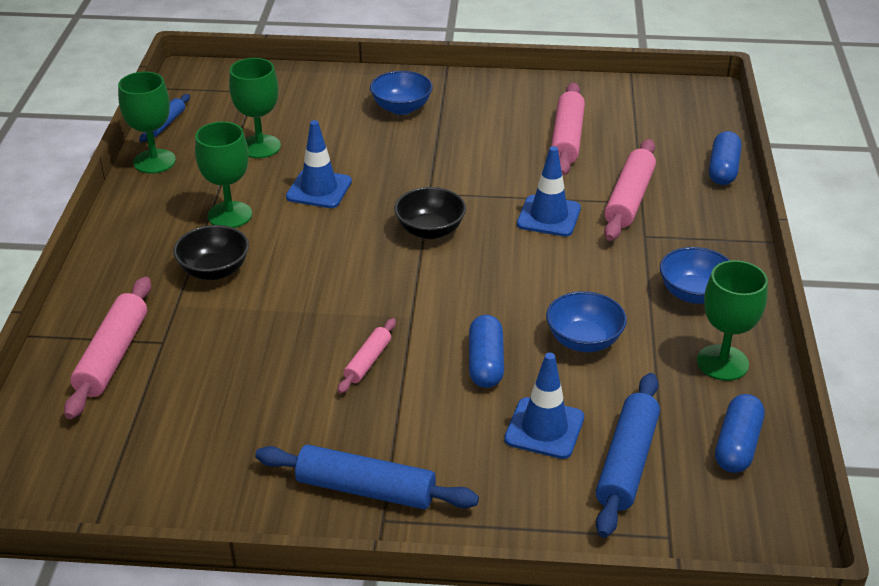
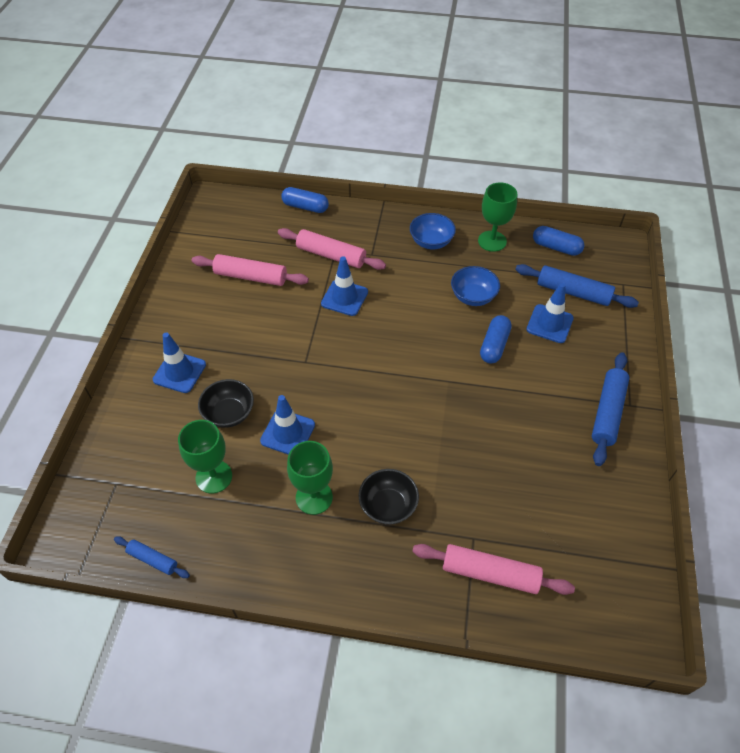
camera: 85 degrees left, 15 degrees up
(154, 161) = (218, 565): green goblet -> none
(368, 361) = (493, 407): pink rolling pin -> none
(401, 108) = (179, 372): blue bowl -> blue traffic cone
(430, 230) = (352, 364): black bowl -> black bowl (229, 413)
(485, 363) = (494, 345): blue capsule -> blue capsule turned 75 degrees counterclockwise

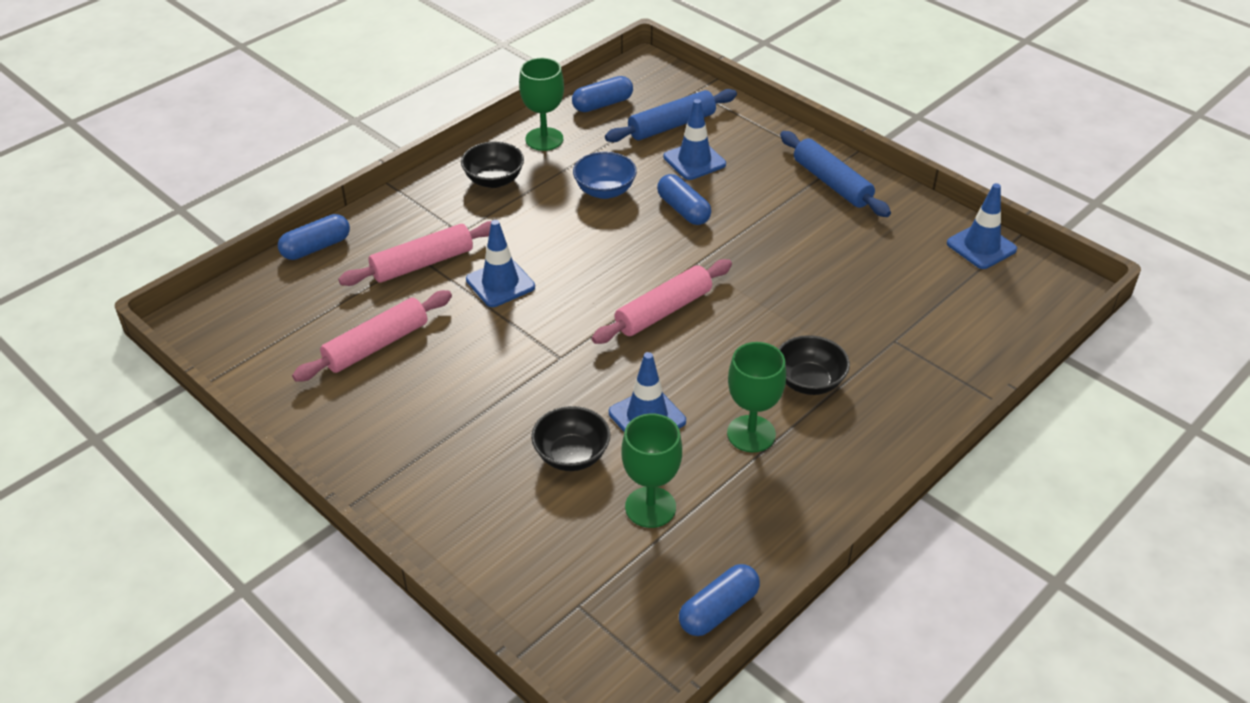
camera: 55 degrees left, 10 degrees down
(153, 559) = (718, 610): blue rolling pin -> blue capsule
(179, 372) = (462, 475): blue traffic cone -> blue traffic cone (981, 246)
(431, 242) = (494, 180): blue bowl -> black bowl
(490, 573) = (940, 348): pink rolling pin -> pink rolling pin (663, 311)

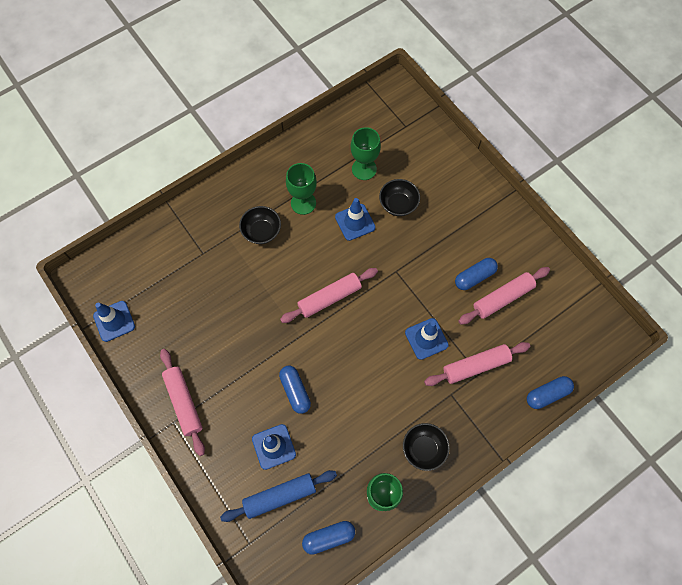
camera: 170 degrees left, 25 degrees up
(605, 191) = (345, 422): blue bowl -> none
(718, 610) = (344, 115): blue capsule -> blue capsule (474, 277)
(832, 183) = (184, 402): blue rolling pin -> pink rolling pin

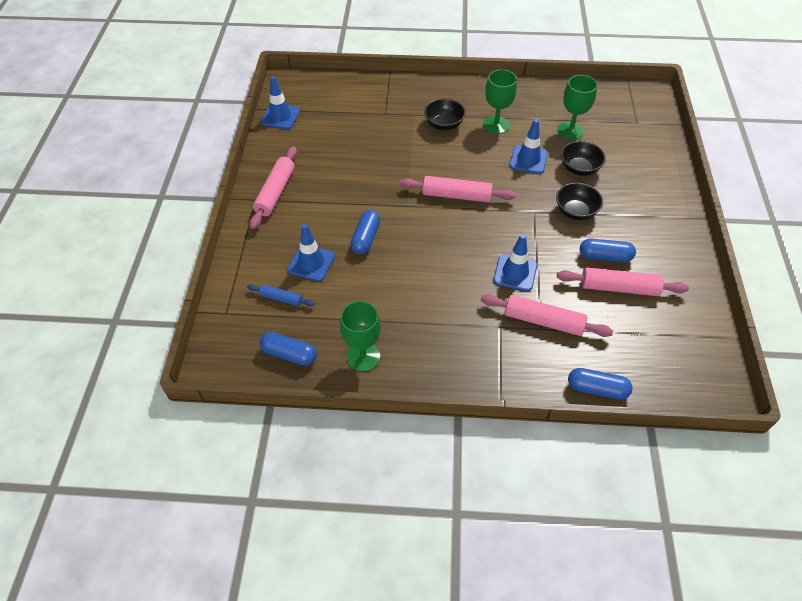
camera: 40 degrees right, 15 degrees down
(280, 496) = (281, 298): blue rolling pin -> blue rolling pin, size x0.56
(424, 449) = (434, 349): black bowl -> black bowl (575, 211)

